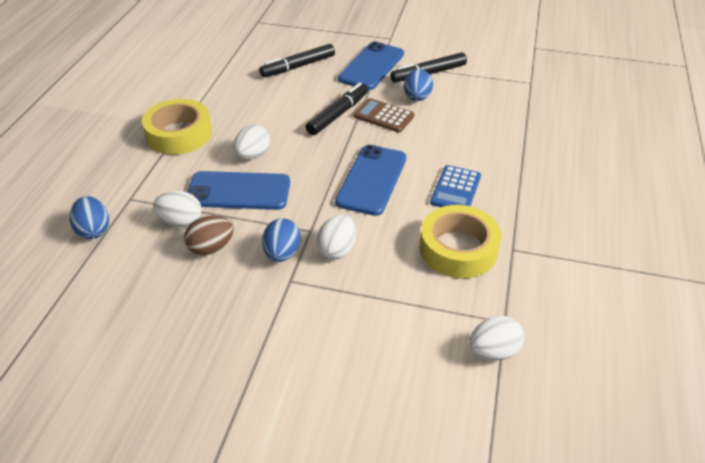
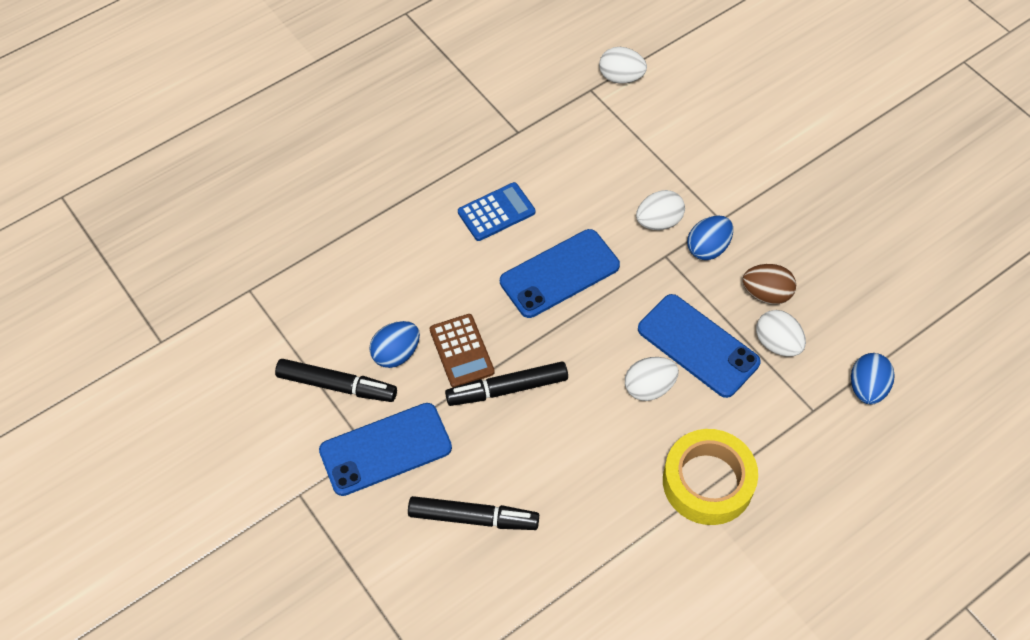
camera: 140 degrees left, 15 degrees up
(458, 249) = (560, 159): yellow tape -> none

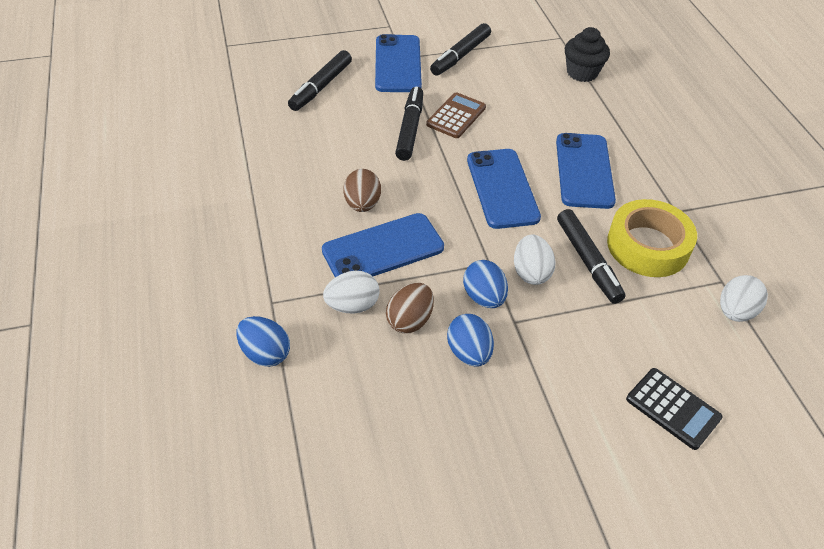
camera: 110 degrees right, 10 degrees down
(319, 251) = (582, 73): none -> black cupcake
(396, 353) = (471, 86): blue egg -> blue egg (469, 353)
(461, 351) = (456, 116): brown calculator -> brown calculator turned 120 degrees clockwise
(496, 212) = (584, 171): blue calculator -> blue phone
(620, 184) = (588, 261): none -> black marker
(649, 387) = (362, 204): white egg -> brown egg
(708, 482) = (259, 208): yellow tape -> yellow tape (648, 246)
(742, 103) = (673, 408): none -> black calculator

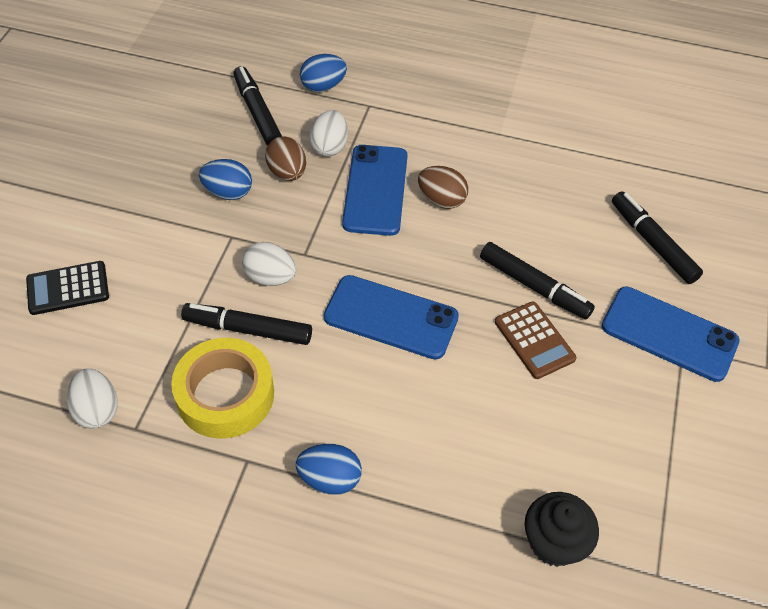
camera: 120 degrees right, 5 degrees up
(460, 56) = (660, 412): black marker -> black marker (257, 112)
(484, 297) = (271, 229): blue egg -> blue egg (330, 479)
(584, 171) = (367, 411): blue phone -> none

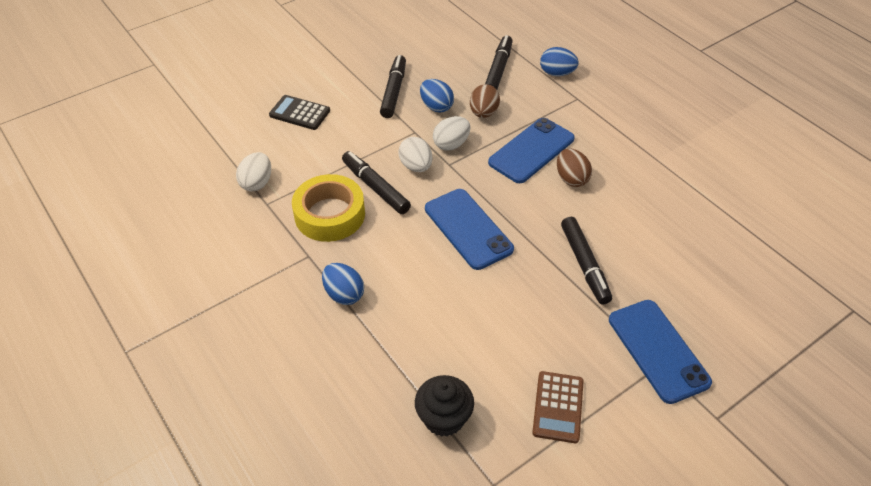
camera: 40 degrees right, 5 degrees down
(329, 147) = (526, 111): white egg -> white egg (451, 144)
(534, 340) = (551, 296): brown calculator -> brown calculator (558, 407)
(652, 243) = (706, 287): black marker -> black marker (394, 91)

